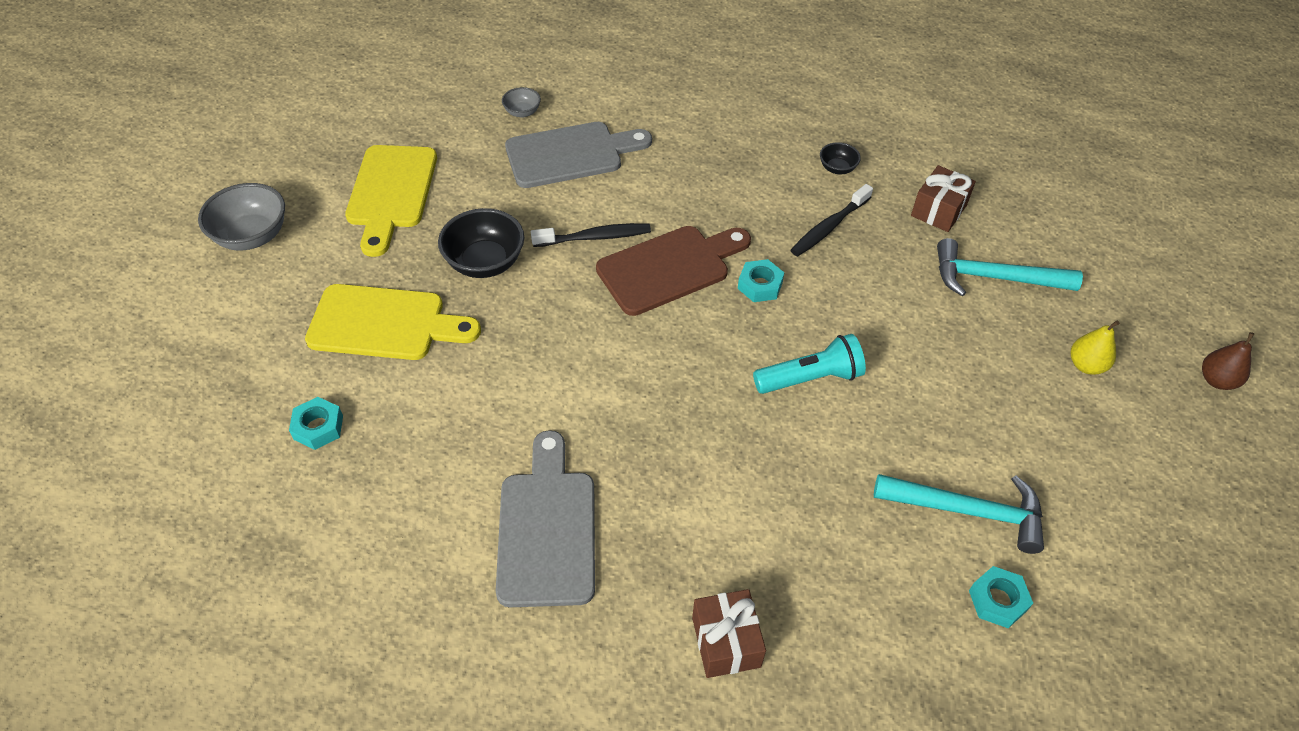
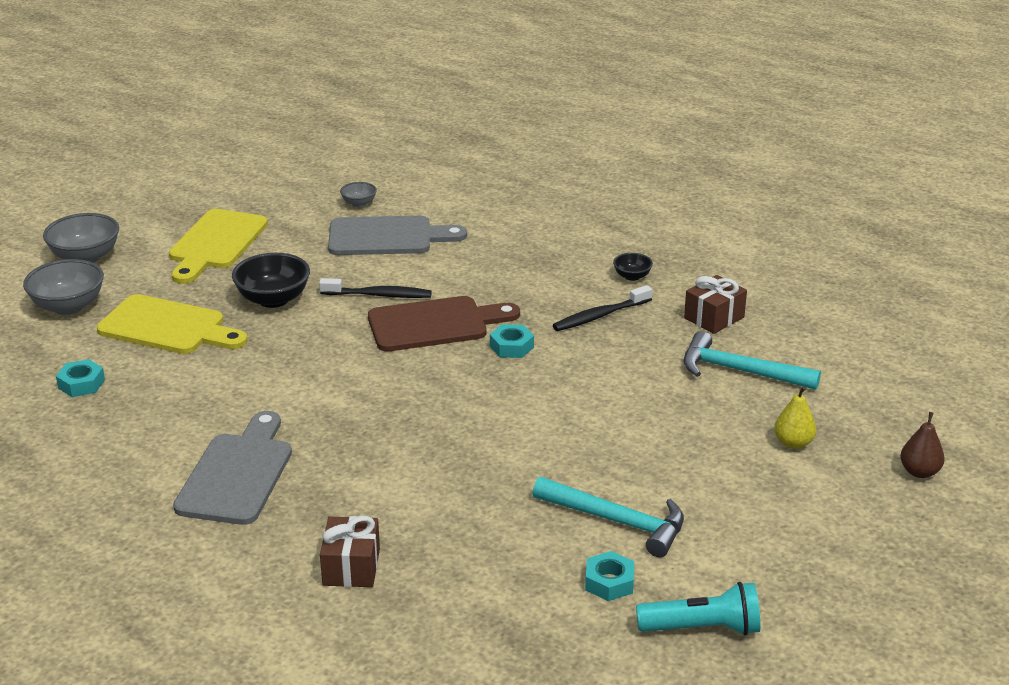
camera: 15 degrees right, 20 degrees down
(259, 312) = (68, 306): none -> grey bowl
(810, 378) = (522, 414): turquoise flashlight -> turquoise flashlight (702, 628)

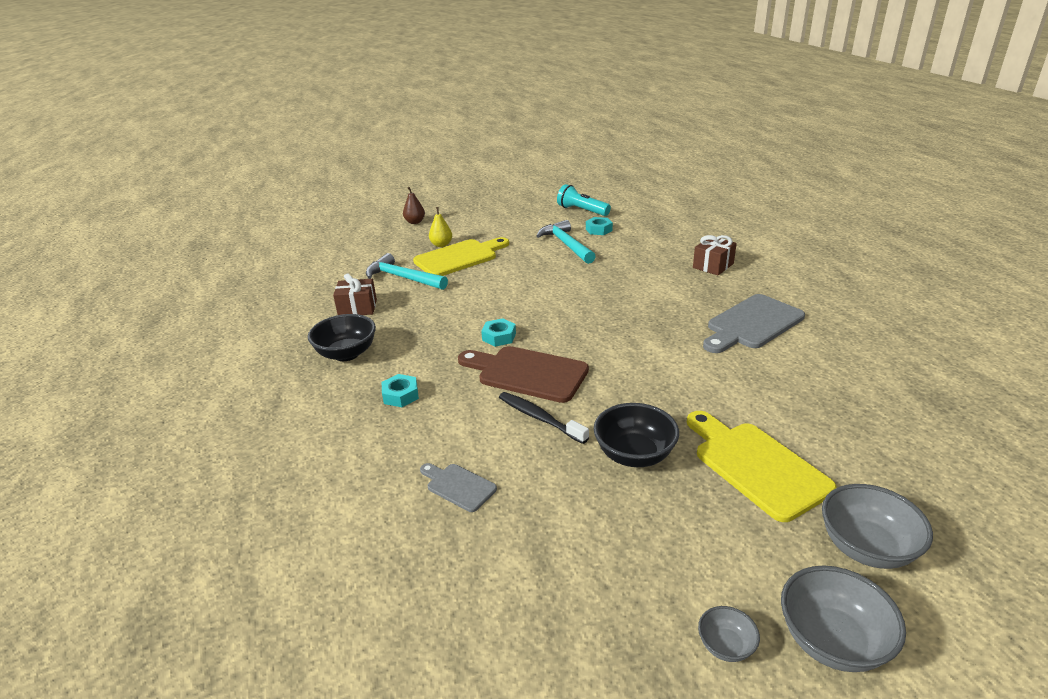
camera: 140 degrees left, 0 degrees up
(81, 384) = (860, 435): turquoise nut -> turquoise nut (401, 395)
(216, 243) = (643, 575): yellow cutting board -> yellow cutting board (459, 257)
(359, 203) = (426, 561): grey bowl -> grey bowl (725, 646)
(387, 237) = (458, 486): grey cutting board -> grey cutting board, size x0.52
(599, 316) = (415, 335): black toothbrush -> none
(632, 276) = (346, 354): black bowl -> black bowl, size x1.91
(740, 371) = (403, 278): turquoise hammer -> turquoise hammer turned 150 degrees clockwise

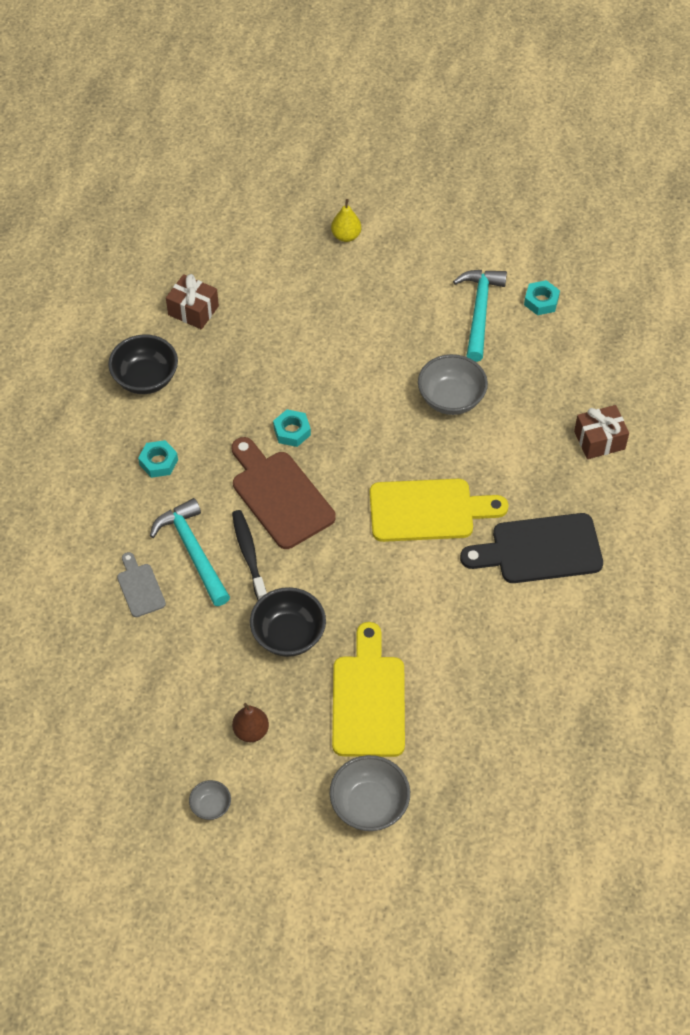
camera: 30 degrees right, 25 degrees up
(403, 278) = (266, 280): turquoise hammer -> turquoise hammer (193, 551)
(415, 222) = (349, 168): brown pear -> brown pear (251, 731)
(459, 257) = (347, 273): yellow cutting board -> yellow cutting board (428, 510)
(582, 211) = (558, 248): turquoise flashlight -> none
(752, 324) = (539, 550): grey cutting board -> black cutting board
(832, 641) = (276, 842): grey bowl -> grey bowl (451, 399)

